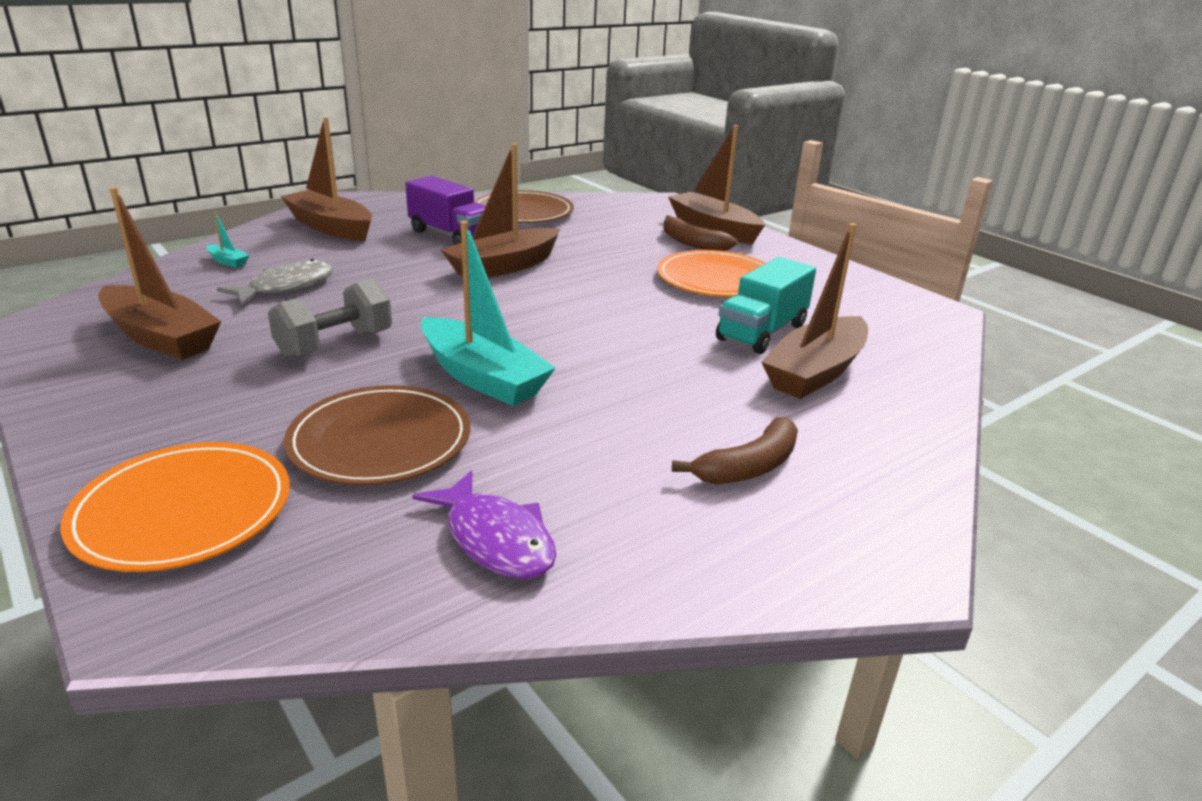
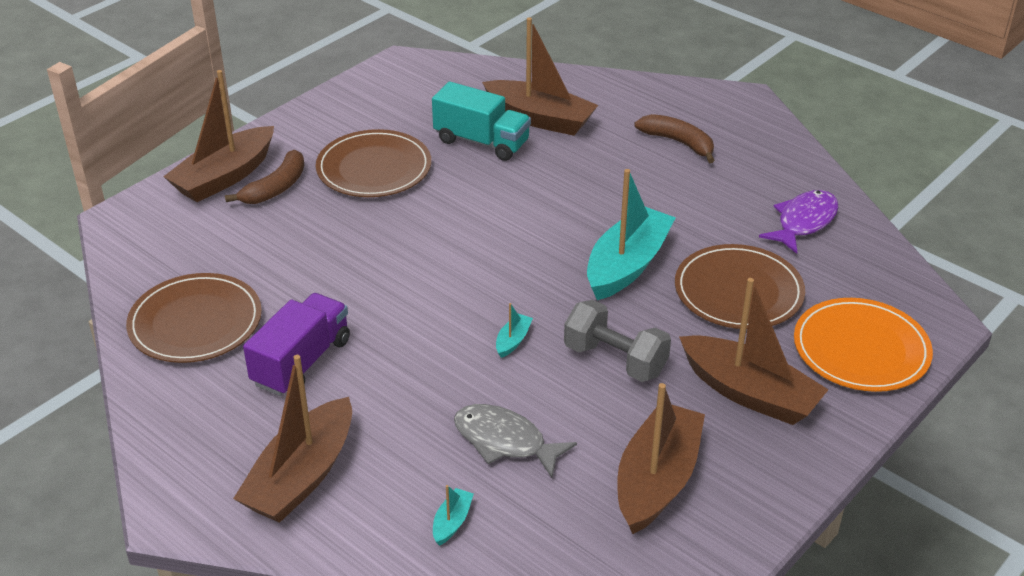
camera: 100 degrees left, 10 degrees up
(408, 305) = (513, 341): none -> turquoise boat
(503, 267) = (389, 301): brown boat -> brown boat (749, 393)
(716, 279) = (374, 168): orange plate -> brown plate

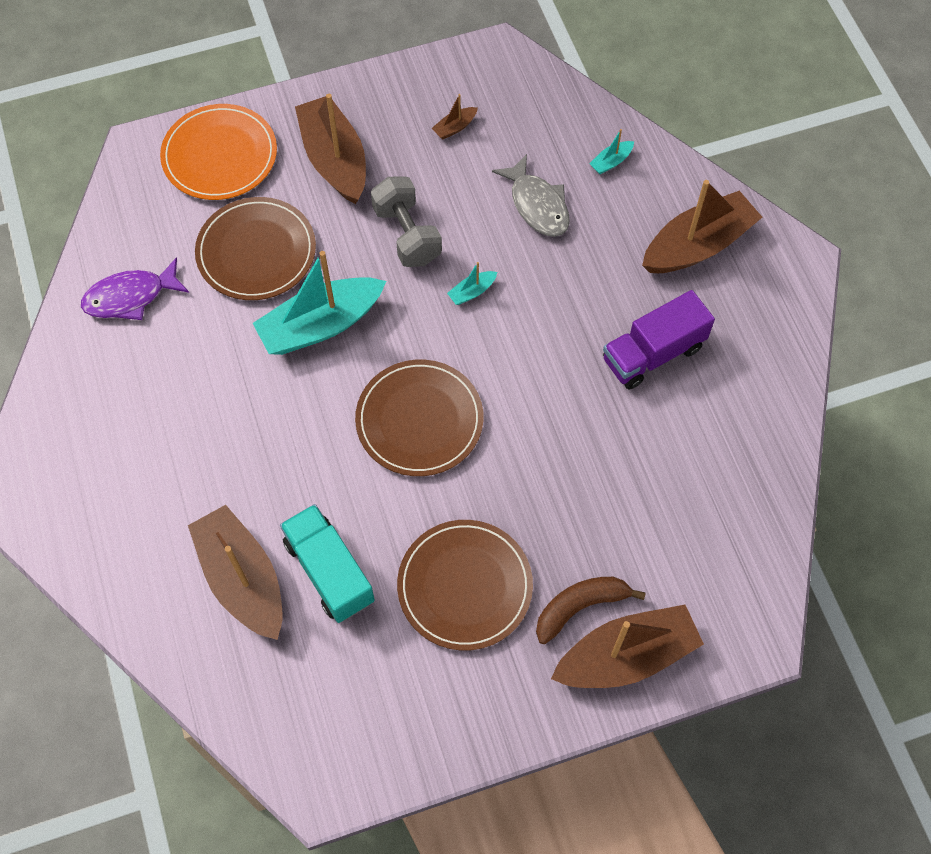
camera: 150 degrees left, 25 degrees up
(195, 322) = (726, 445): brown plate -> brown plate (419, 420)
(657, 480) = (455, 127): brown boat -> brown boat, size x0.41
(678, 143) = (138, 461): brown banana -> none

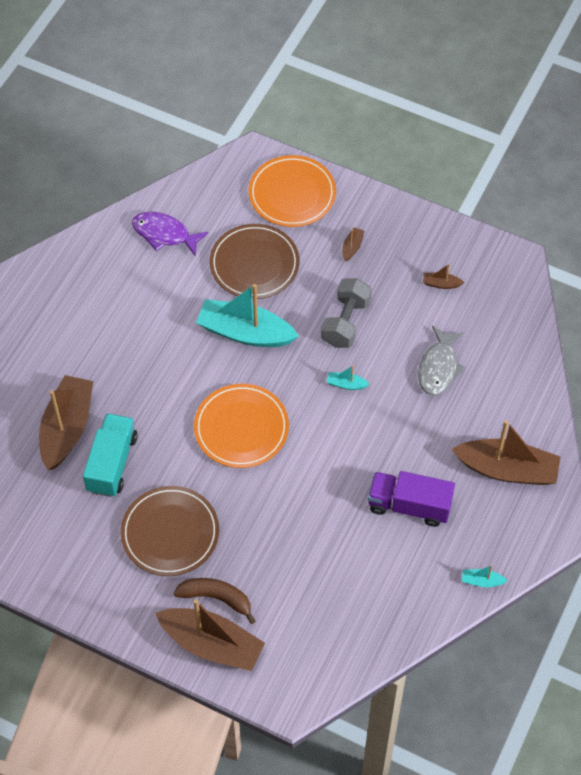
camera: 45 degrees right, 5 degrees down
(334, 160) = (352, 247): brown boat -> brown boat, size x0.41
(419, 420) = (241, 428): brown plate -> orange plate
(611, 162) = (511, 379): turquoise boat -> turquoise boat (482, 581)

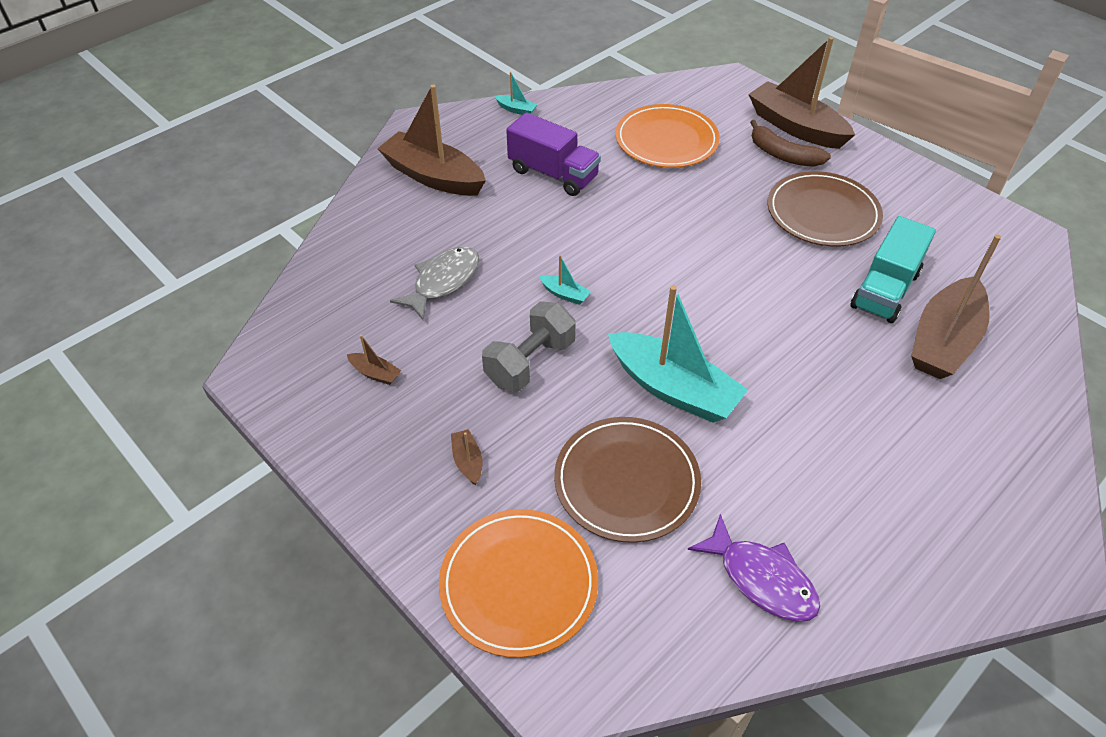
camera: 160 degrees left, 10 degrees down
(241, 428) = (713, 284): orange plate -> orange plate (666, 140)
(352, 247) = (468, 461): brown boat -> brown boat turned 120 degrees clockwise

